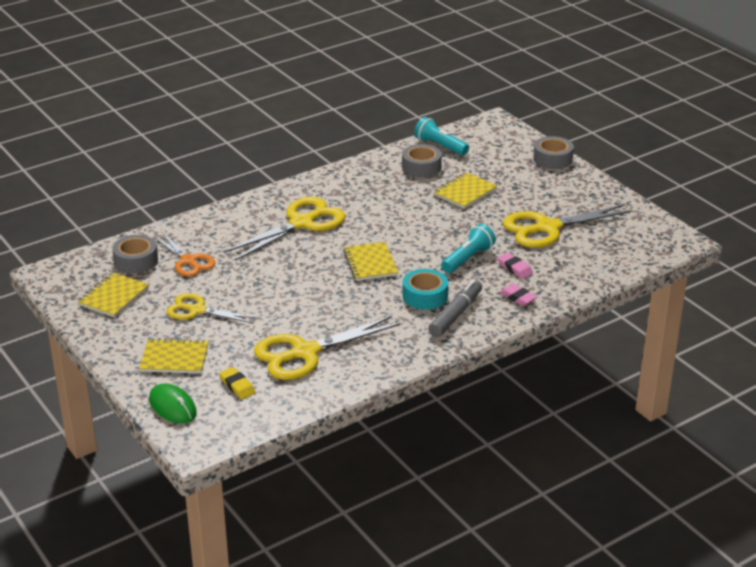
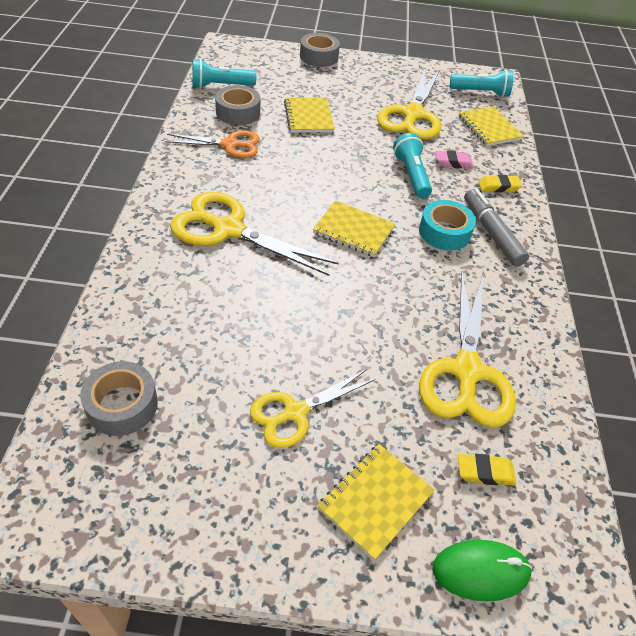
camera: 55 degrees left, 15 degrees up
(114, 297) = (173, 480): yellow notebook -> yellow notebook (489, 128)
(188, 261) = (185, 357): orange scissors -> orange scissors (230, 145)
(301, 223) = (228, 229): yellow scissors -> yellow scissors turned 60 degrees counterclockwise
(517, 297) = (498, 187): pink eraser -> yellow eraser
(641, 243) = (481, 93): none -> turquoise flashlight

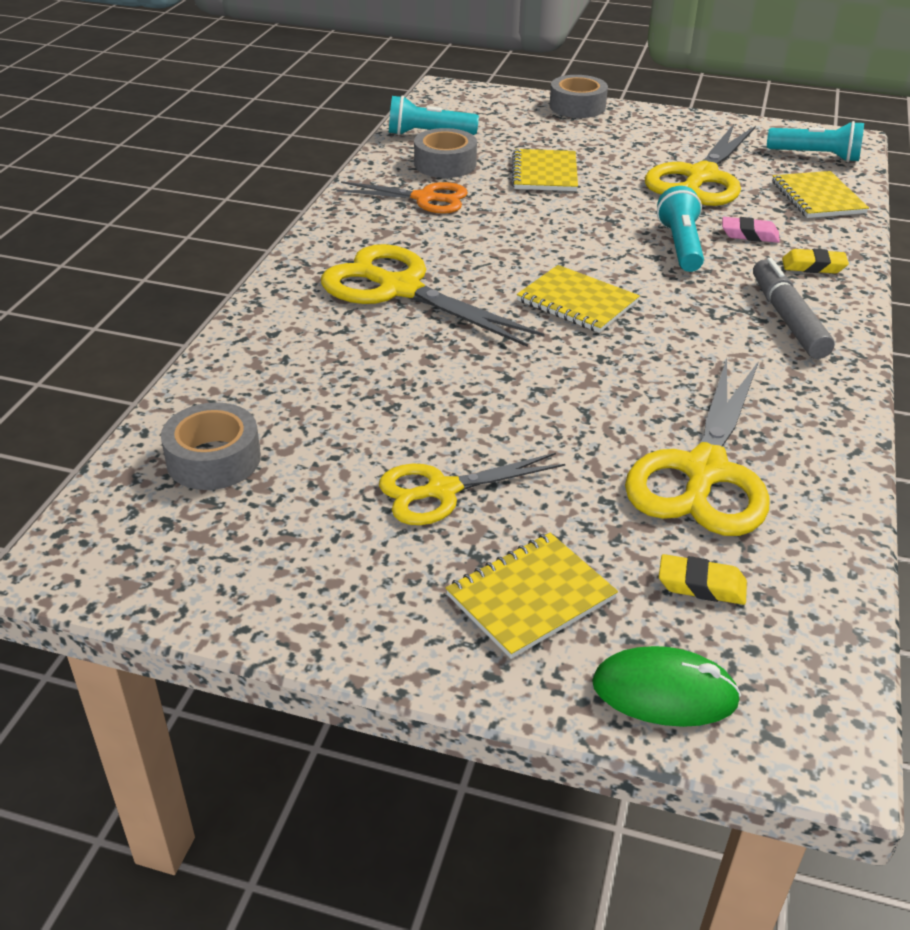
camera: 15 degrees right, 10 degrees down
(444, 232) = (713, 313): turquoise tape -> none

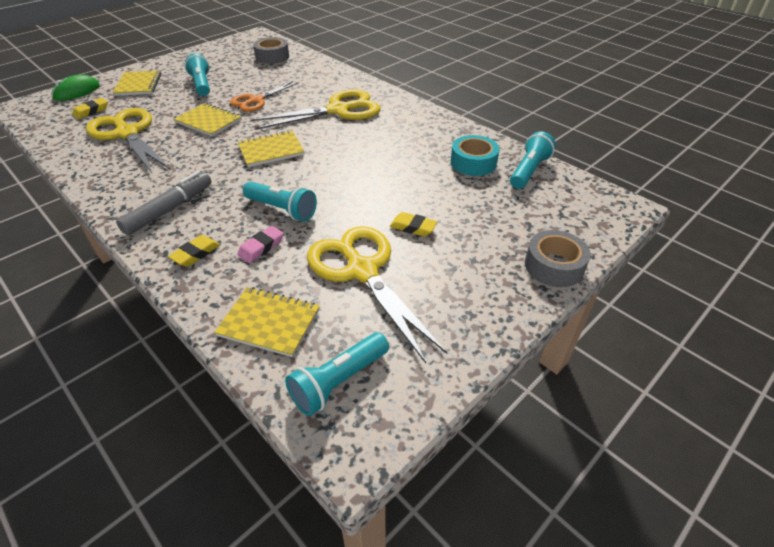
camera: 120 degrees right, 5 degrees up
(425, 198) = (428, 142): orange scissors -> orange scissors (256, 100)
(442, 491) = (201, 85): yellow scissors -> turquoise flashlight
(445, 164) = (473, 163): grey tape -> turquoise tape
(545, 173) = (429, 197): yellow notebook -> yellow notebook (208, 121)
(608, 170) = (413, 227): none -> yellow eraser
(787, 319) = (169, 209): grey marker -> grey marker turned 75 degrees counterclockwise

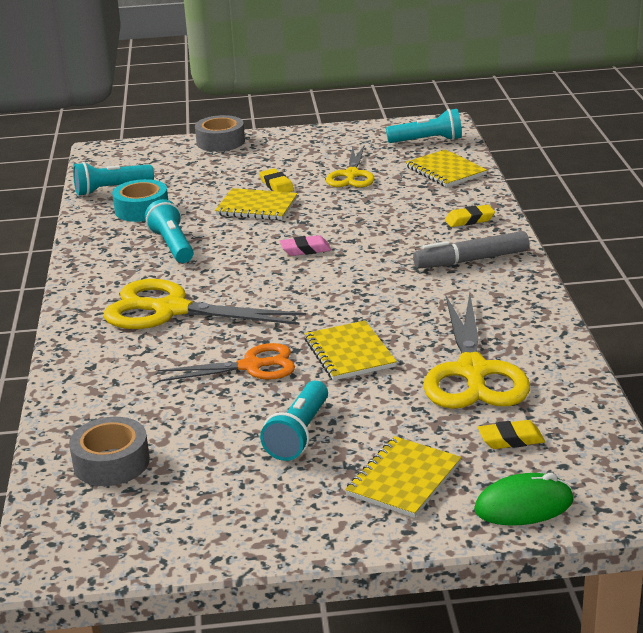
camera: 140 degrees left, 15 degrees down
(261, 247) = (411, 208): pink eraser -> pink eraser (305, 250)
(271, 150) = (314, 285): yellow notebook -> yellow notebook (257, 207)
(282, 210) = (366, 228): turquoise flashlight -> turquoise flashlight (172, 245)
(362, 271) = (351, 175): yellow scissors -> yellow scissors, size x0.63

